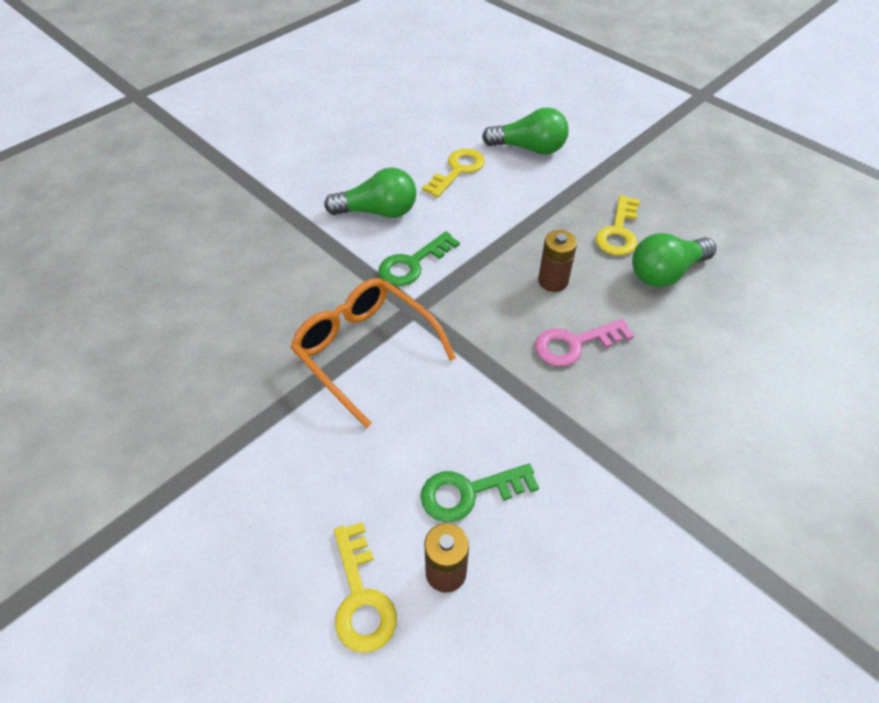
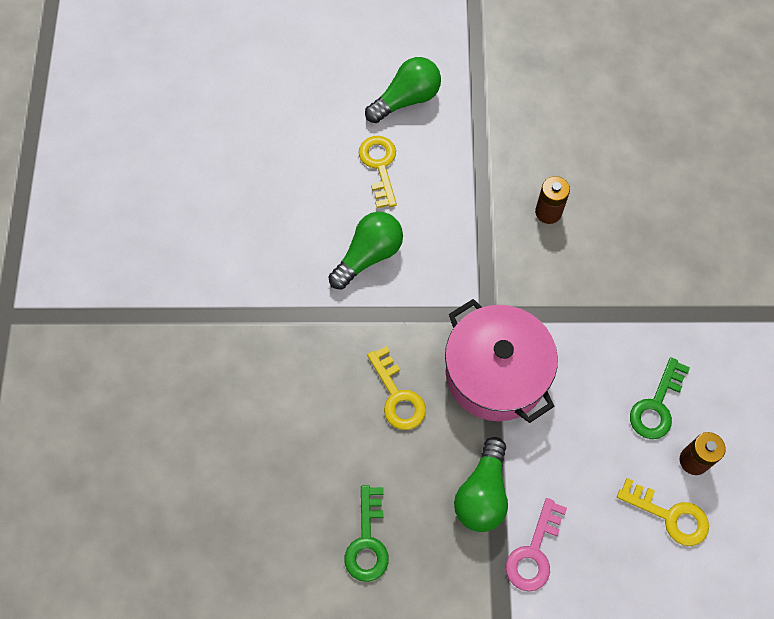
camera: 45 degrees left, 15 degrees up
(365, 351) = (496, 373): orange glasses -> pink pot
(413, 263) = (446, 279): green key -> green key (367, 541)
(575, 344) = (610, 250): pink key -> pink key (534, 552)
(618, 232) = (546, 131): yellow key -> yellow key (397, 396)
(666, 273) = (607, 143): green light bulb -> green light bulb (482, 494)

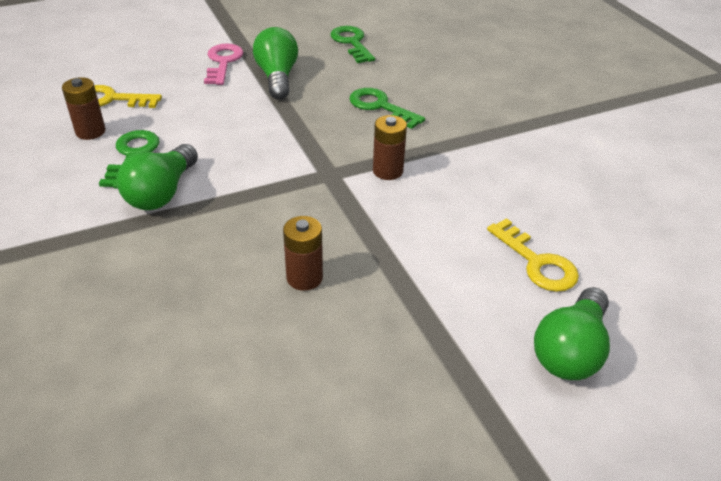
camera: 155 degrees right, 25 degrees down
(368, 256) = (480, 183): green light bulb -> green light bulb (162, 193)
(397, 396) = (380, 107): yellow key -> green key
(437, 299) = (388, 171): none -> brown battery
(496, 373) = (300, 138): pink pot -> none

